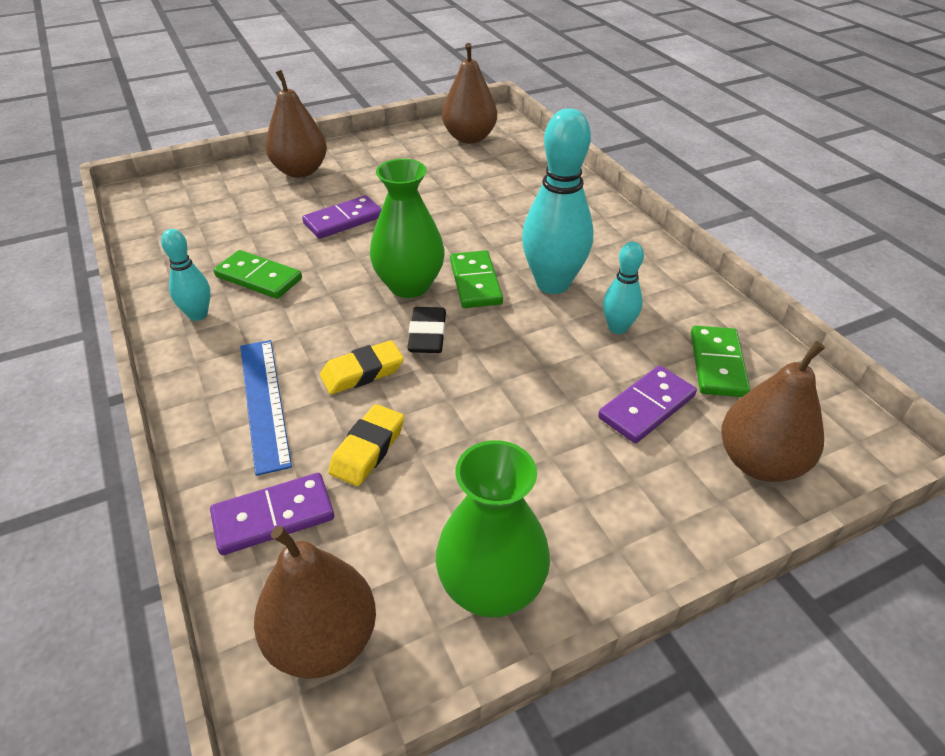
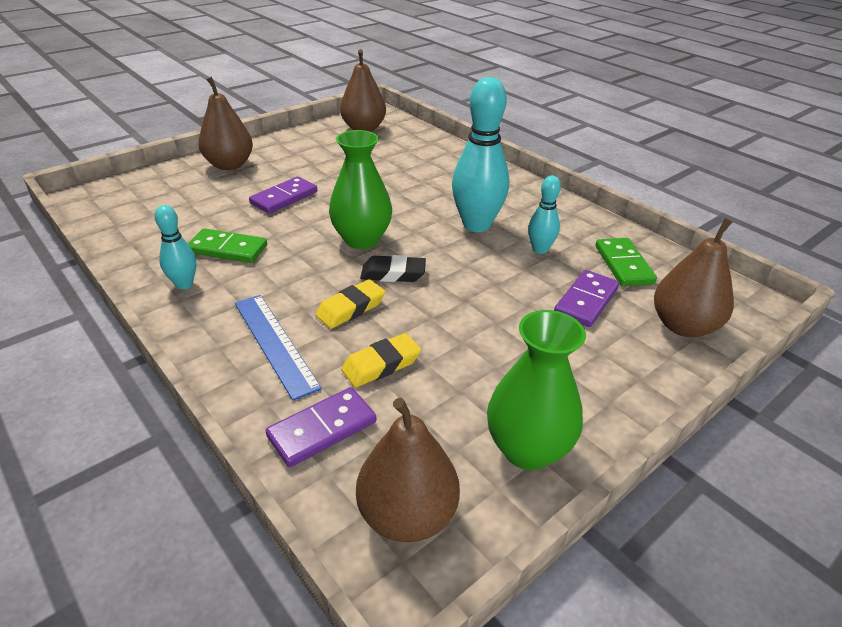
camera: 15 degrees left, 5 degrees down
(368, 449) = (381, 365): yellow eraser -> yellow eraser turned 45 degrees clockwise
(427, 335) = (393, 274): black eraser -> black eraser turned 75 degrees counterclockwise
(475, 282) = (415, 231): green domino -> none

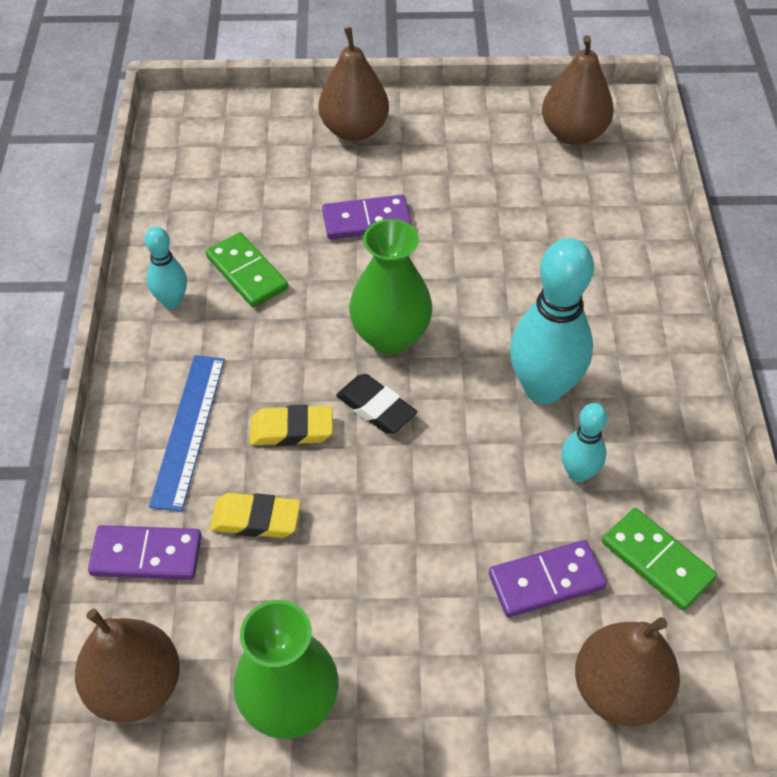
camera: 40 degrees right, 15 degrees up
(623, 264) = (657, 560): green domino -> green domino turned 75 degrees counterclockwise

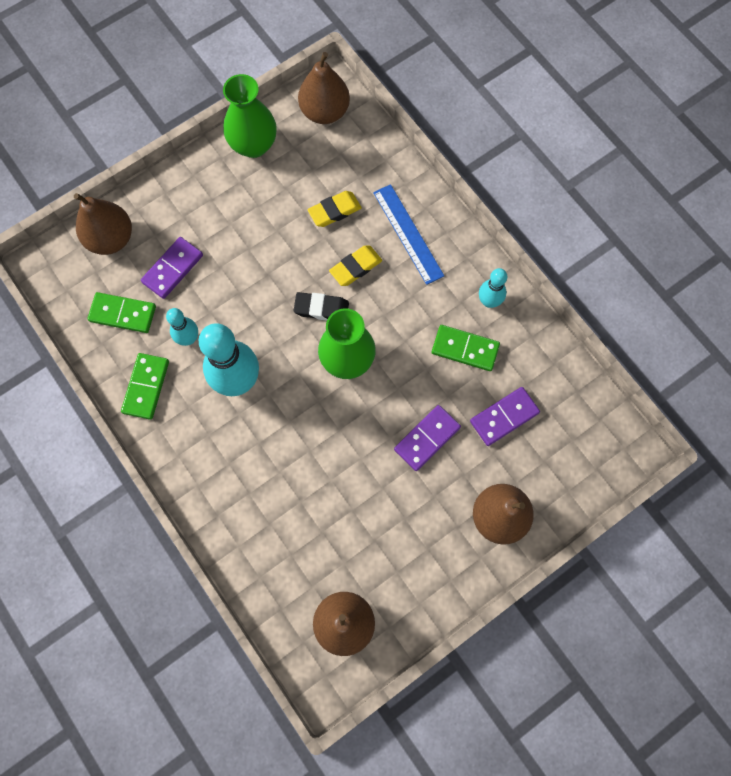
camera: 145 degrees right, 20 degrees up
(146, 555) = (370, 163): purple domino -> purple domino (504, 417)
(670, 447) = (146, 387): none -> green domino

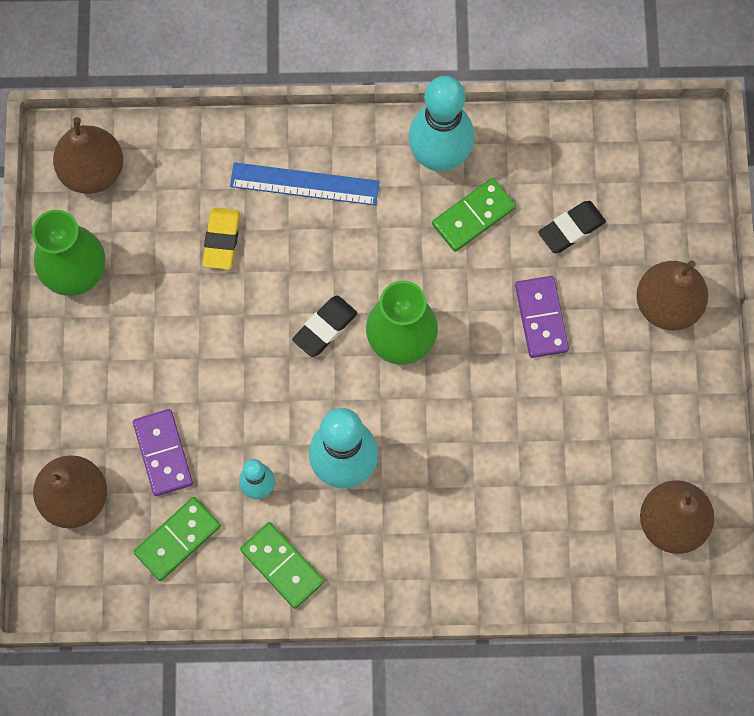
camera: 55 degrees left, 0 degrees up
(355, 267) = (303, 262): yellow eraser -> none
(489, 301) = (439, 157): turquoise bowling pin -> turquoise bowling pin, size x1.91
(504, 417) = (571, 229): purple domino -> black eraser

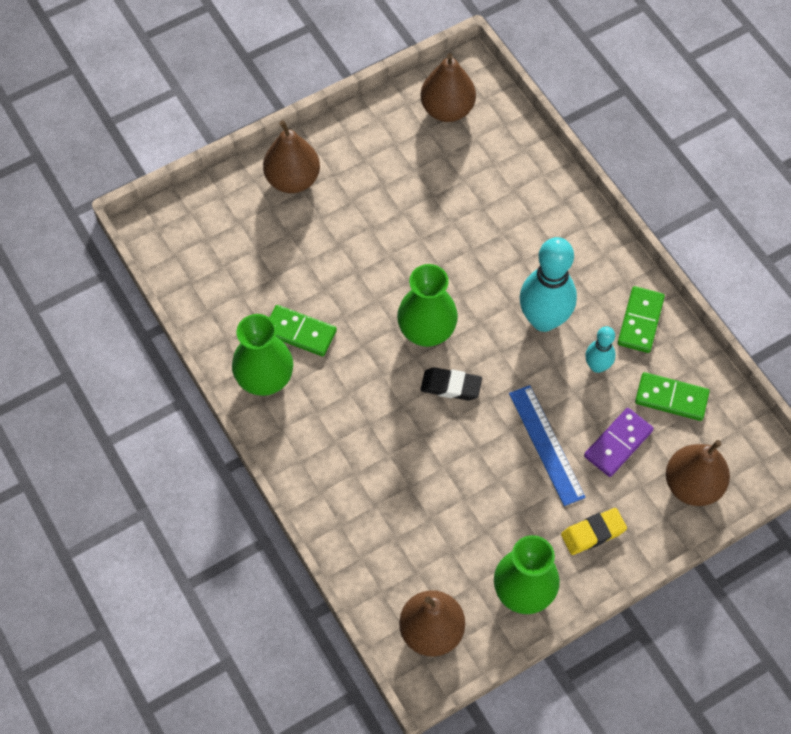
camera: 120 degrees left, 10 degrees down
(221, 240) = (428, 497): yellow eraser -> yellow eraser (593, 533)
(304, 184) = (345, 463): blue ruler -> blue ruler (546, 444)
(439, 157) = (265, 379): turquoise bowling pin -> green vase
(541, 318) = (352, 251): purple domino -> none
(571, 229) = (271, 264): black eraser -> none

